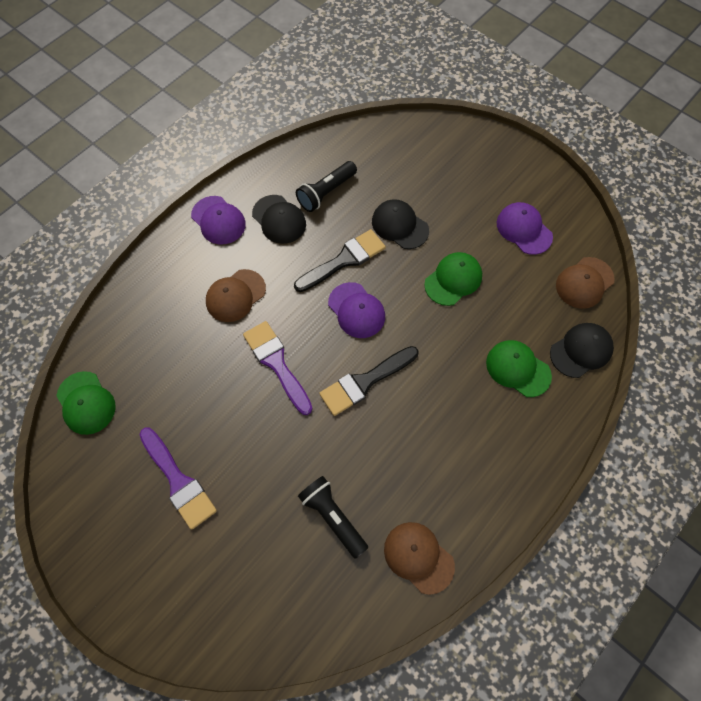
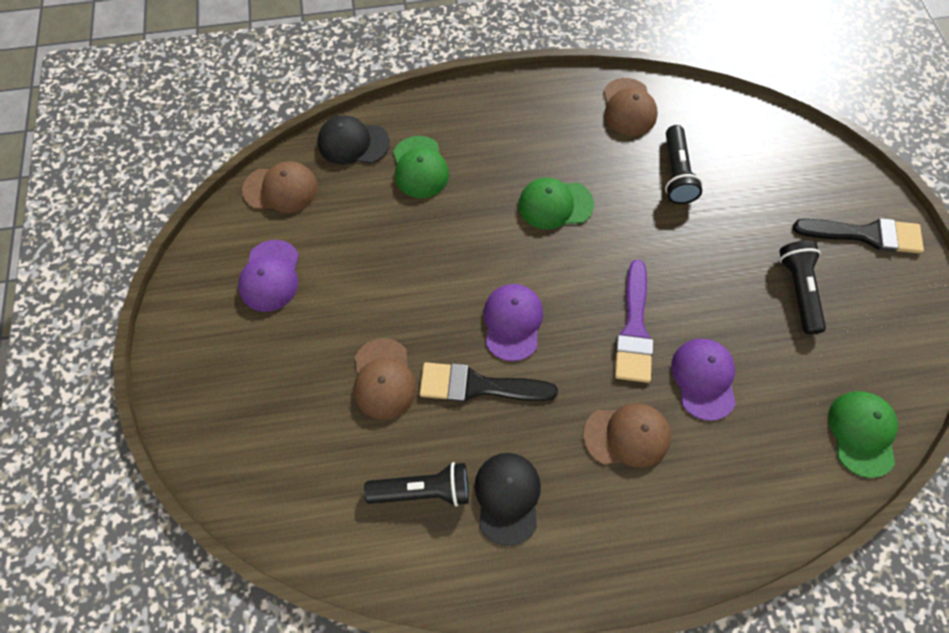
camera: 140 degrees left, 0 degrees up
(178, 481) = (798, 290): purple brush -> black flashlight
(218, 220) = (581, 557): purple cap -> purple cap (703, 378)
(365, 382) = (562, 252): black brush -> black brush (865, 235)
(399, 226) = (384, 379): black cap -> brown cap
(453, 280) = (391, 280): green cap -> green cap (555, 204)

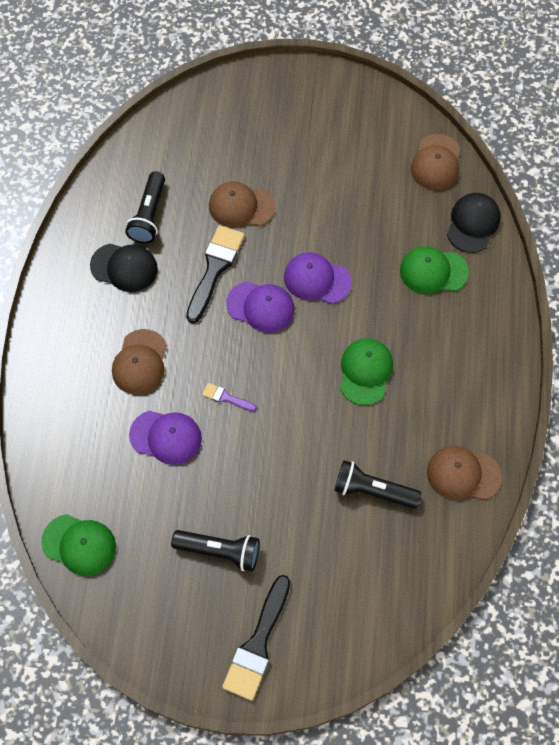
camera: 105 degrees right, 0 degrees up
(270, 276) = (353, 145): purple cap -> purple cap (317, 279)
(634, 329) = (226, 397): purple brush -> purple brush, size x0.48

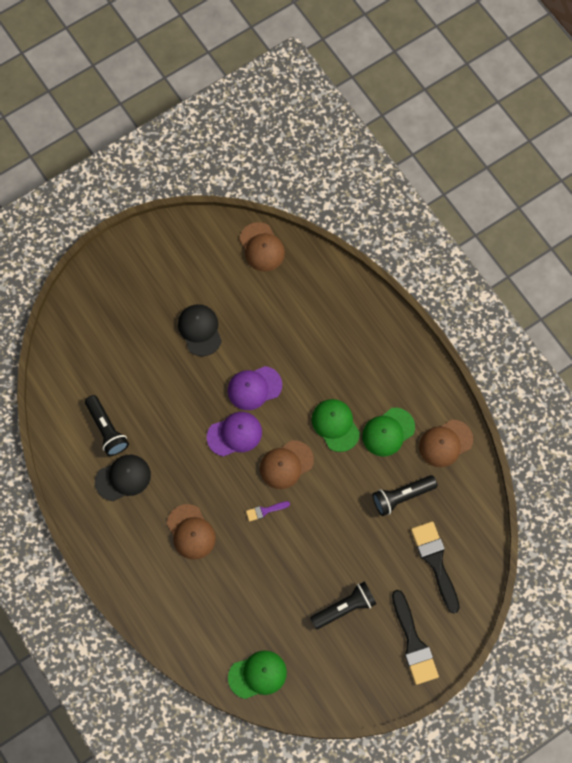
camera: 40 degrees left, 5 degrees up
(166, 437) = (250, 566): purple cap -> none
(215, 269) = (183, 432): black brush -> black brush (435, 562)
(241, 206) = (162, 376): brown cap -> brown cap (286, 465)
(433, 271) = (321, 325): green cap -> green cap (388, 432)
(473, 223) = (319, 273): black cap -> black cap (200, 330)

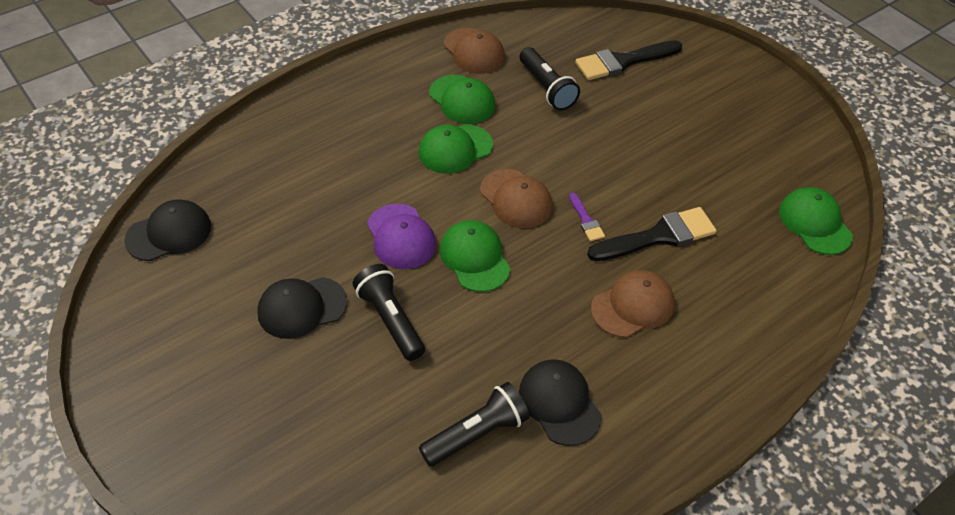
camera: 95 degrees left, 20 degrees down
(234, 434) = (474, 258): purple cap -> green cap
(262, 247) = (169, 233): brown cap -> black cap
(344, 608) = (700, 139): black flashlight -> black flashlight (390, 320)
(413, 642) = (725, 80): black brush -> black brush (658, 236)

